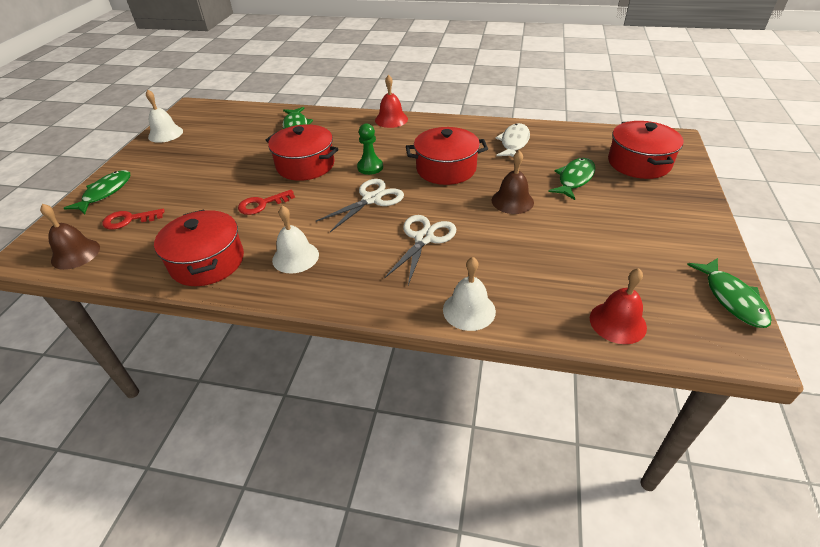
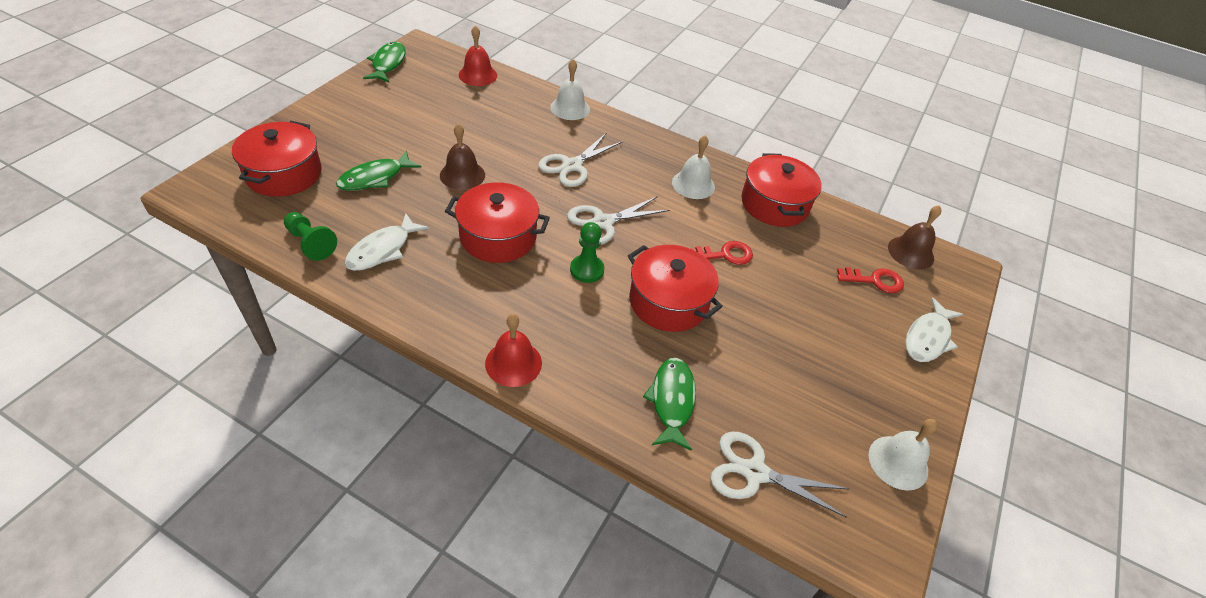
camera: 170 degrees left, 5 degrees up
(105, 193) = (928, 338): green fish -> white fish
(249, 115) = (755, 472): none -> white scissors
(560, 134) = (310, 243): none -> green pawn

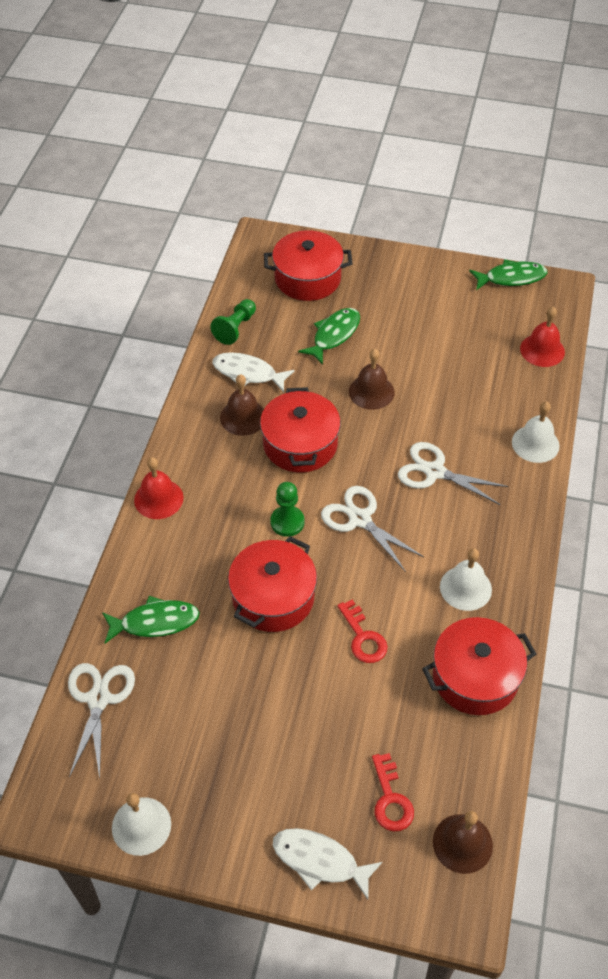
camera: 80 degrees right, 5 degrees up
(375, 178) = (334, 335): green fish -> green fish turned 90 degrees clockwise
(440, 268) = (243, 417): none -> brown bell

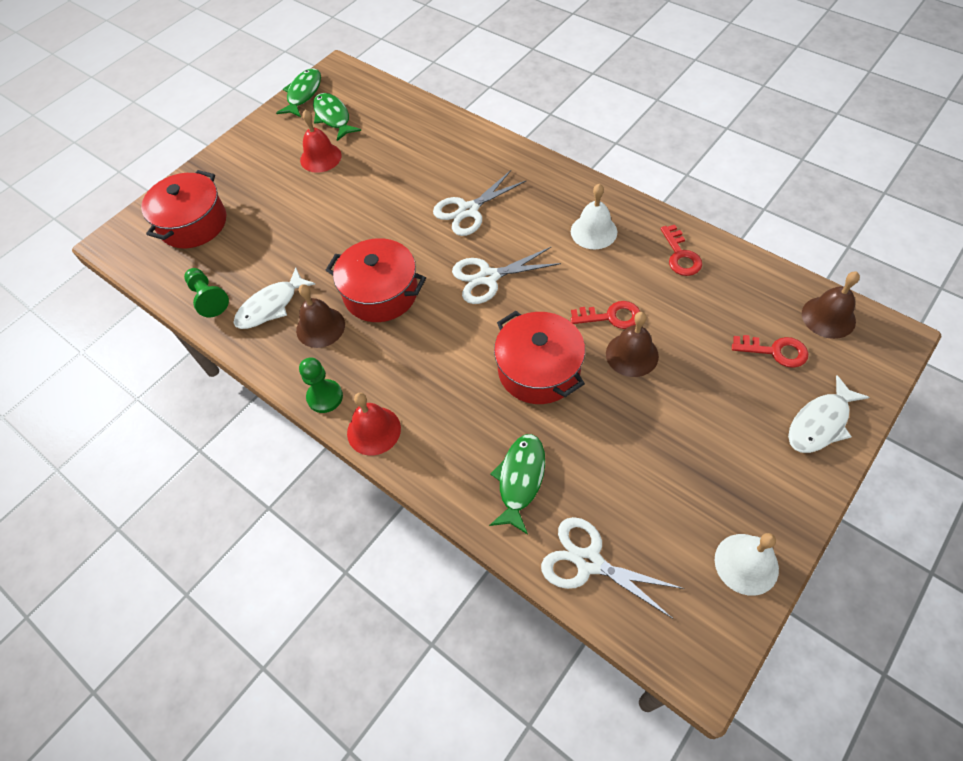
camera: 60 degrees left, 5 degrees up
(287, 522) = (462, 331): green pawn -> green pawn (325, 397)
(334, 335) = (274, 227): green fish -> green fish (333, 117)
(371, 392) = (357, 222): brown bell -> brown bell (632, 354)
(475, 677) = (680, 255): red pot -> red key
(535, 443) = (478, 140): white bell -> none
(542, 350) = (390, 103): red bell -> red bell (320, 157)

